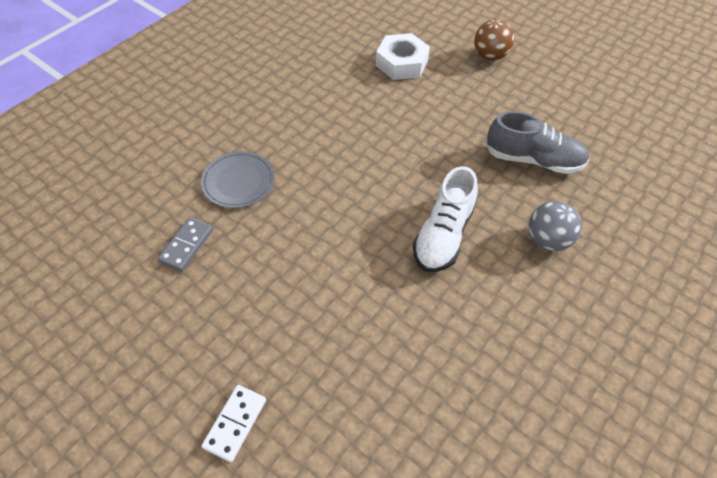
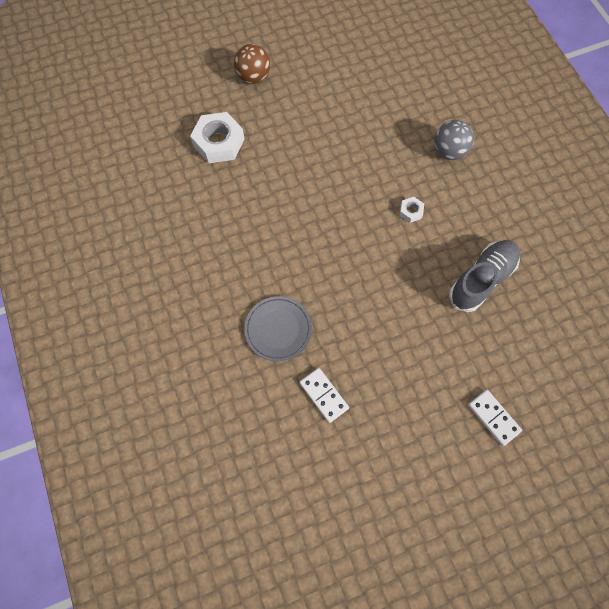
camera: 60 degrees left, 15 degrees up
(186, 245) = (323, 395): grey domino -> white domino
(443, 235) = (411, 211): white shoe -> white nut
(533, 159) = (376, 116): grey shoe -> grey shoe (481, 279)

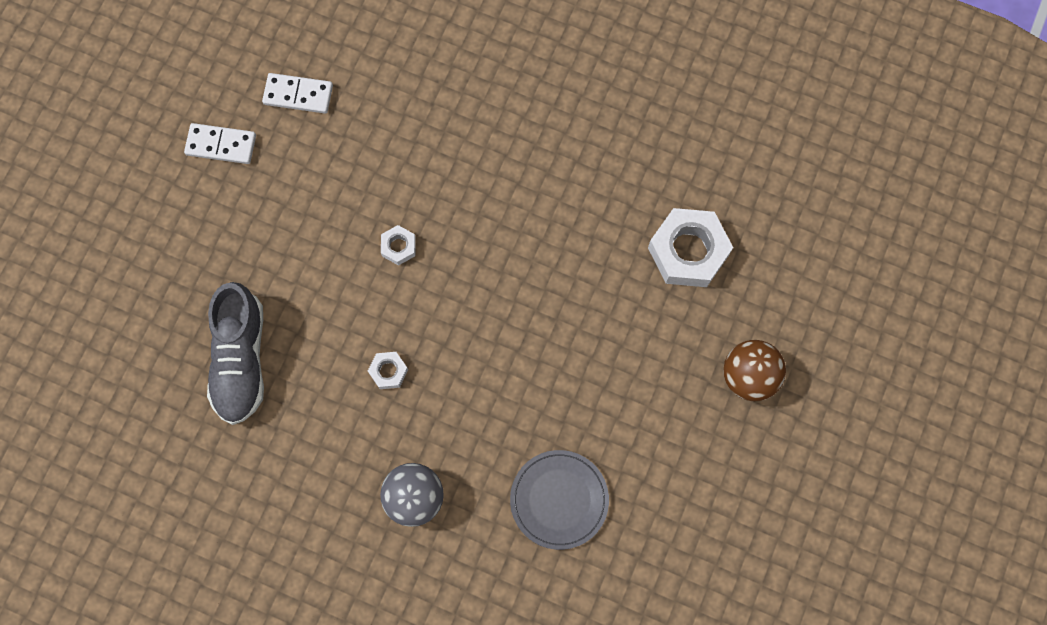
camera: 135 degrees right, 5 degrees up
(278, 329) = (403, 113): grey plate -> grey plate (559, 500)
(349, 263) = (398, 247): none -> white nut
(493, 417) = (114, 221): white domino -> white domino (221, 145)

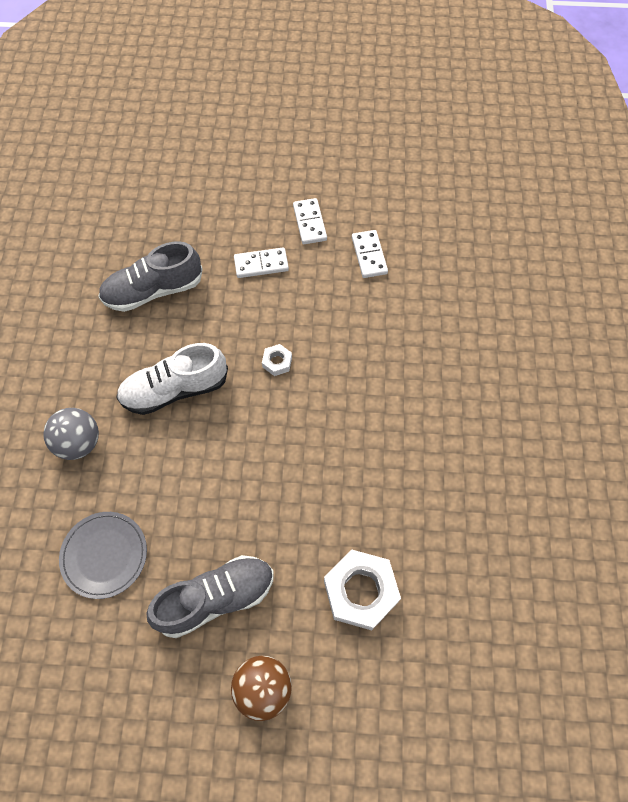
camera: 70 degrees right, 10 degrees down
(257, 221) = (261, 264): none -> white domino
(388, 371) = (175, 389): white nut -> white shoe
(646, 395) = (216, 598): none -> grey shoe

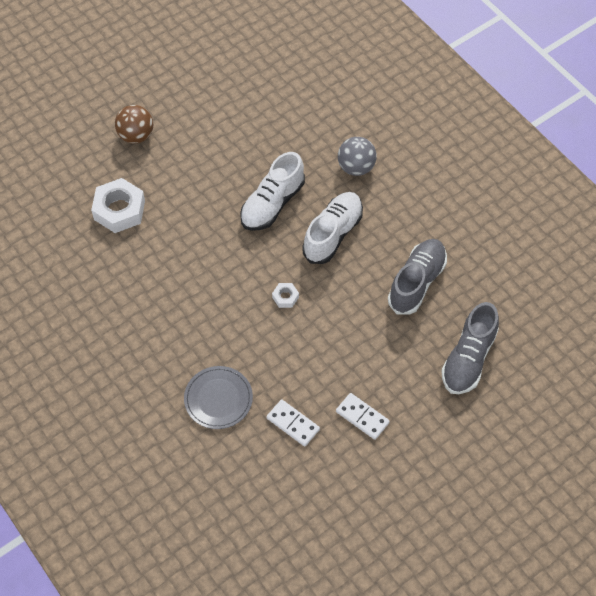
camera: 140 degrees right, 5 degrees down
(104, 555) = (279, 130): grey plate -> grey plate (218, 399)
(198, 468) = (272, 204): none -> white shoe
(216, 598) = (198, 153): grey shoe -> grey shoe (468, 359)
(261, 264) = (364, 356): white domino -> none

